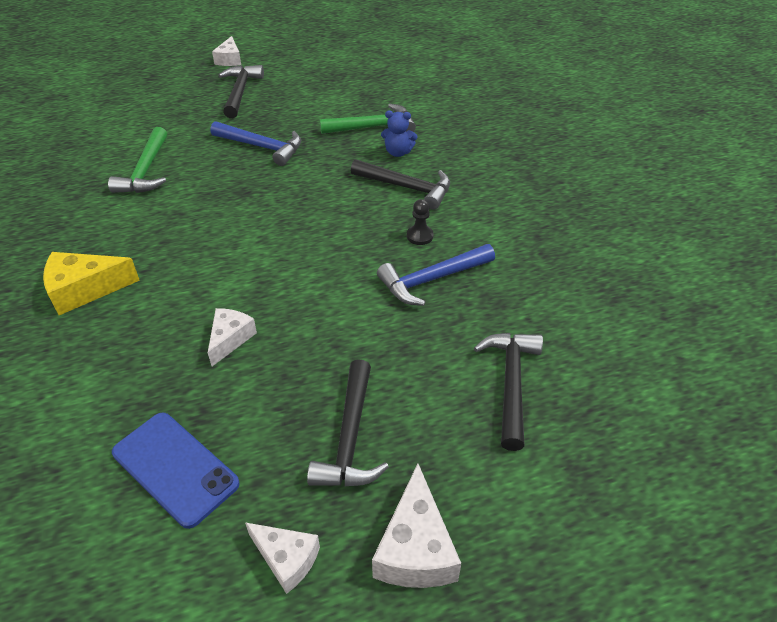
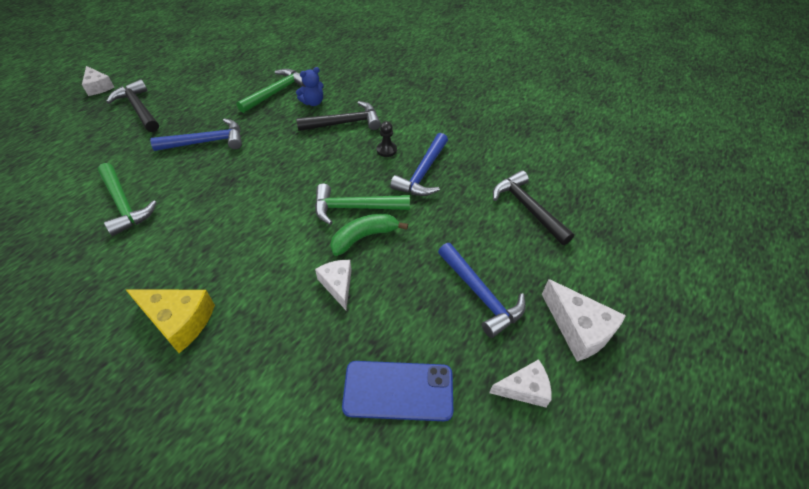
camera: 40 degrees left, 5 degrees up
(84, 289) = (179, 321): yellow cheese -> yellow cheese turned 105 degrees counterclockwise
(301, 309) = (364, 237): none -> green banana
(324, 277) = (355, 208): none -> green hammer
(350, 438) = (481, 295): black hammer -> blue hammer

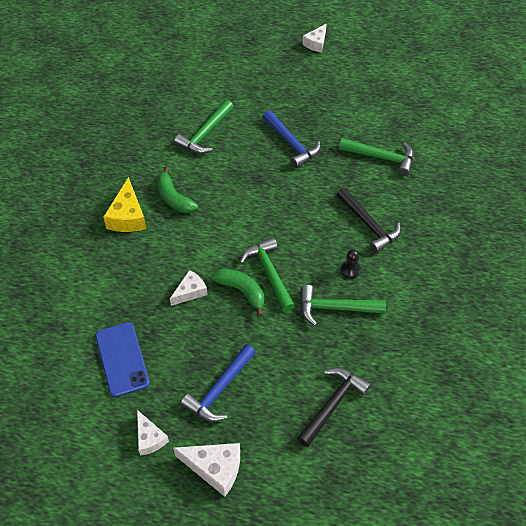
camera: 70 degrees right, 5 degrees up
(138, 108) = (305, 82): black hammer -> none
(191, 262) = (174, 198): none -> green banana
(313, 102) = (383, 190): blue teddy bear -> none
(423, 173) = (335, 308): blue hammer -> green hammer
(578, 329) = (215, 468): white cheese -> white cheese turned 105 degrees counterclockwise

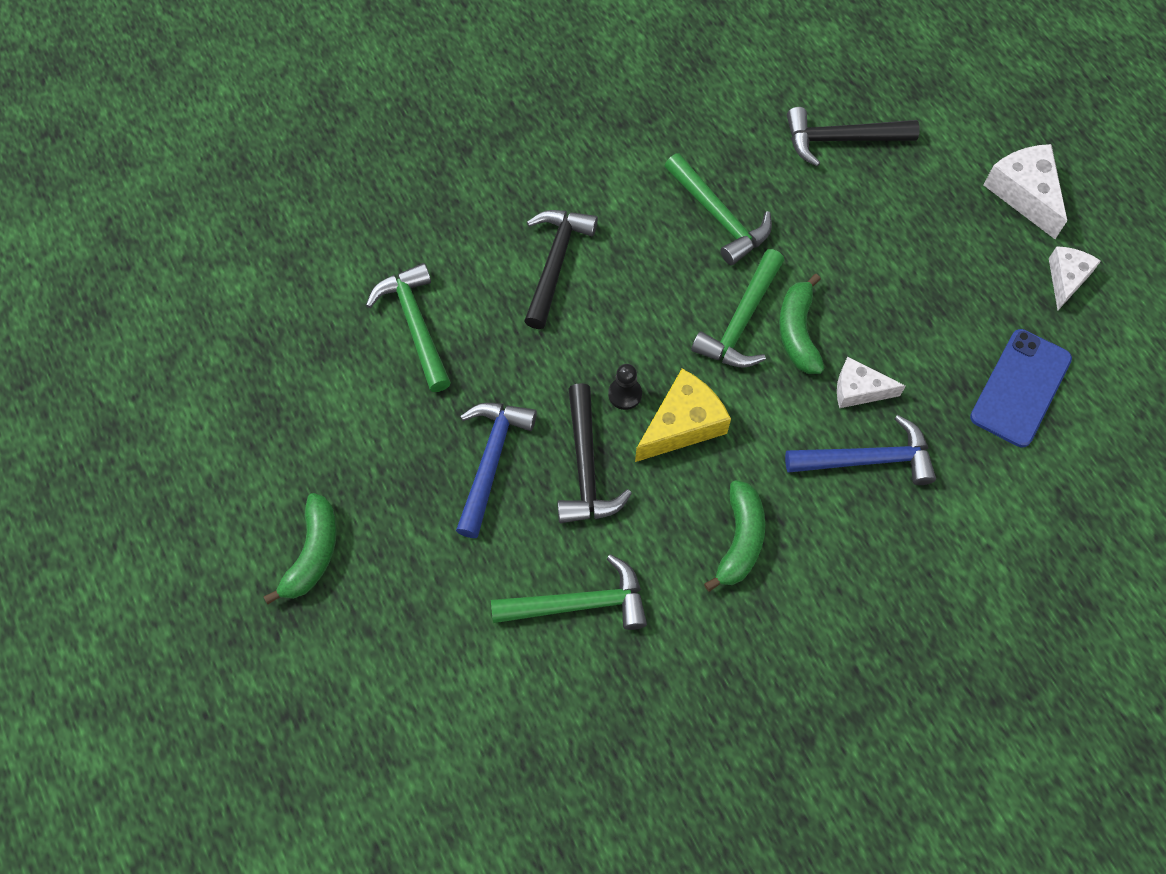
camera: 130 degrees left, 10 degrees up
(127, 216) = (831, 575): yellow cheese -> yellow cheese (682, 424)
(220, 389) = (941, 256): blue hammer -> blue hammer (867, 459)
(257, 171) = (586, 467): none -> black hammer
(306, 74) = (313, 553): none -> green banana
(316, 43) = (217, 596): white cheese -> none
(350, 270) = (648, 237): black pawn -> black pawn (625, 394)

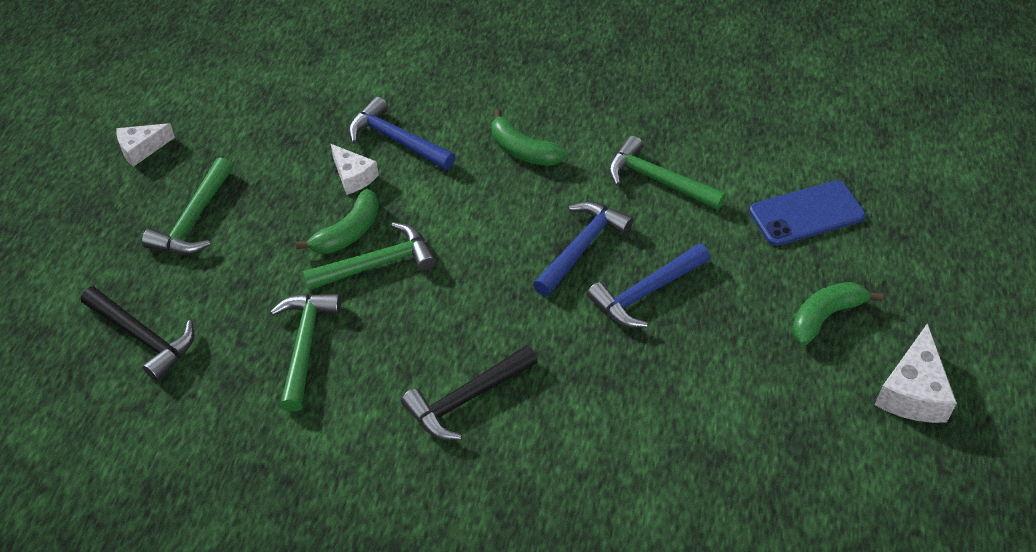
camera: 140 degrees left, 15 degrees down
(415, 325) = (624, 428): green hammer -> green hammer (194, 220)
(586, 467) = (581, 247): black hammer -> blue hammer
(625, 394) = (509, 273): black pawn -> none
(682, 424) = (489, 230): yellow cheese -> none
(740, 540) = (523, 150): green banana -> green banana turned 105 degrees counterclockwise
(1020, 388) = (257, 116): blue phone -> blue phone (806, 214)
(1024, 193) = (84, 211): white cheese -> white cheese (912, 391)

